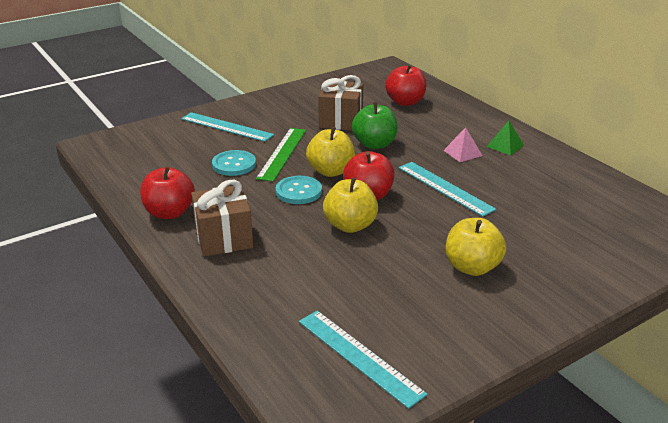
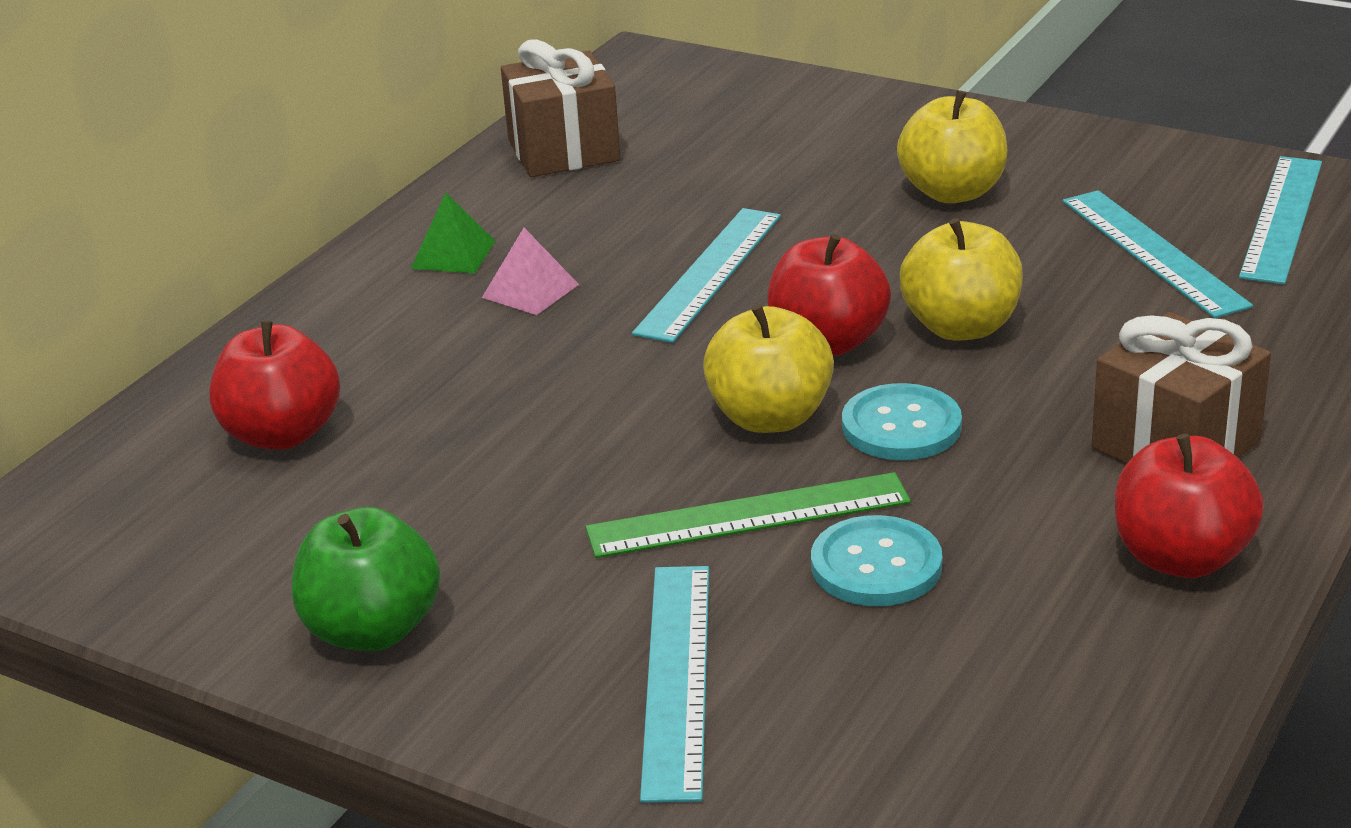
camera: 115 degrees left, 0 degrees up
(341, 121) = (480, 494): brown gift -> brown gift (563, 150)
(363, 298) = (1153, 252): none -> turquoise ruler
(374, 144) = (581, 404): green apple -> green apple (372, 630)

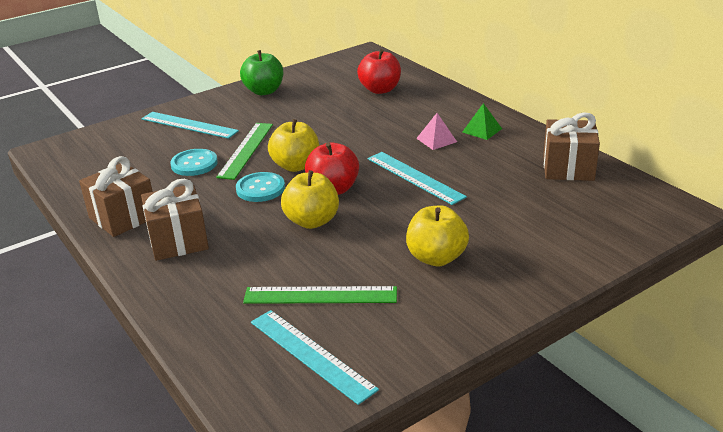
camera: 115 degrees right, 0 degrees up
(1153, 252) = (320, 295): turquoise ruler -> green ruler
(1181, 558) = (123, 217): red apple -> brown gift

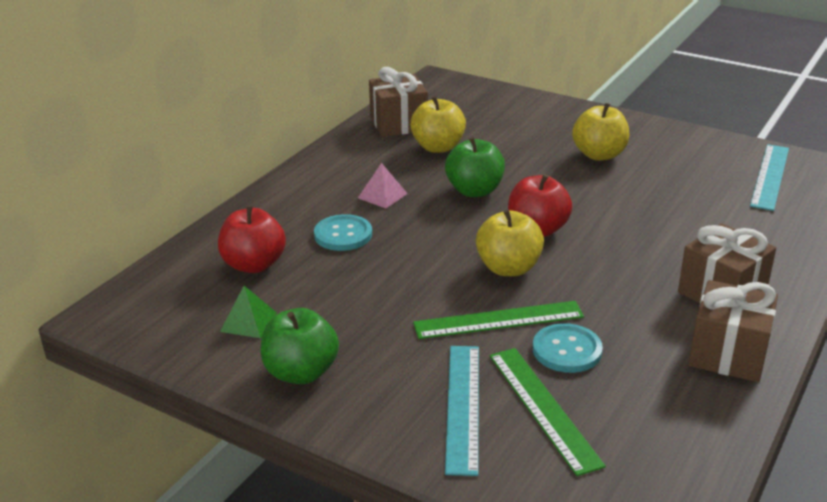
camera: 115 degrees left, 0 degrees up
(260, 188) = (577, 276): turquoise button -> turquoise button (343, 235)
(312, 221) = (606, 225): yellow apple -> yellow apple (438, 147)
(320, 295) = (704, 191): green ruler -> green ruler (543, 408)
(415, 177) = (474, 191): turquoise ruler -> green apple
(482, 130) = (342, 175): green pyramid -> green pyramid (248, 322)

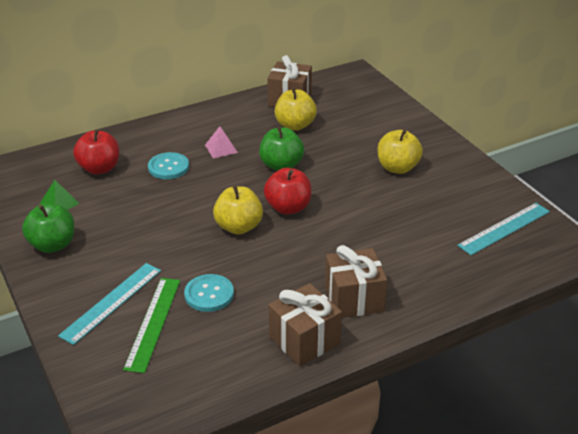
camera: 30 degrees right, 5 degrees up
(498, 320) = (193, 258): green ruler -> none

